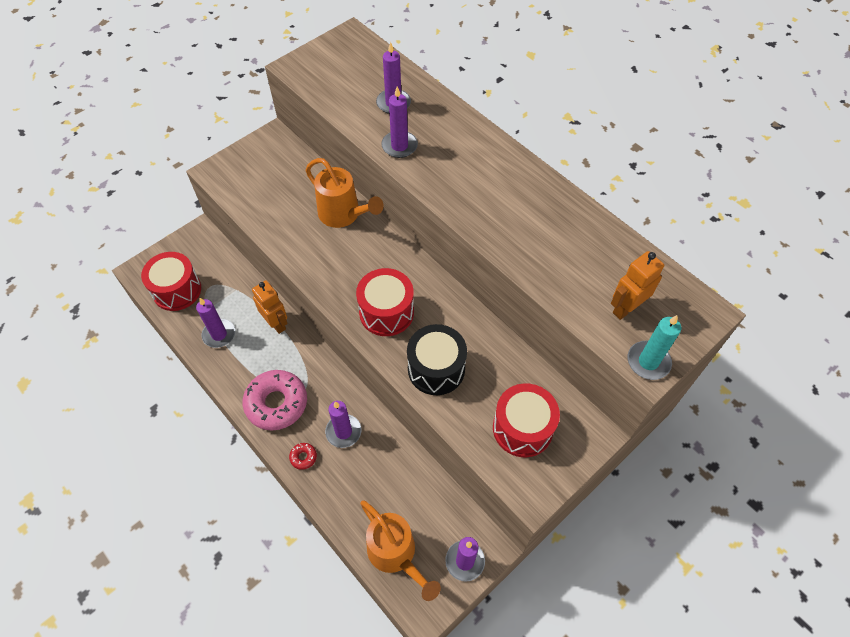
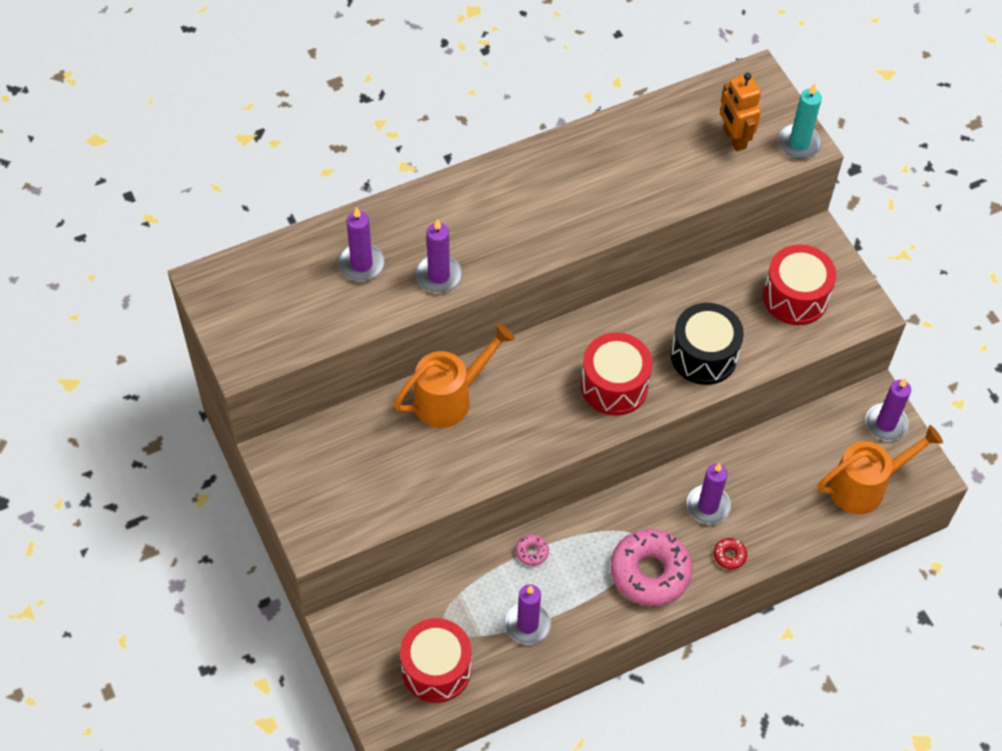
camera: 75 degrees left, 0 degrees up
(276, 323) = (532, 552): orange robot -> pink donut

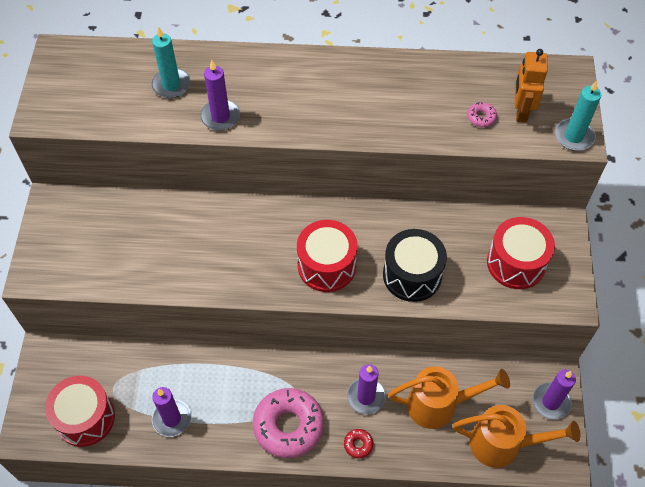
camera: 30 degrees right, 0 degrees up
(361, 264) = (171, 85): purple candle -> turquoise candle
(450, 398) = (199, 219): orange watering can -> orange watering can (439, 405)
(532, 552) = (211, 365): pink donut -> pink donut (481, 117)

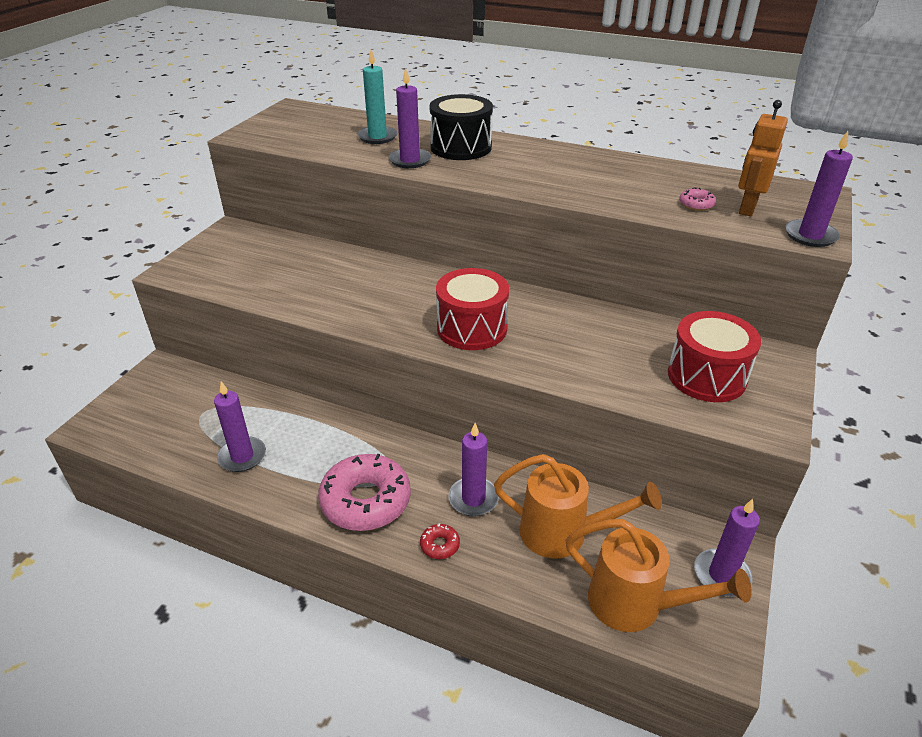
camera: 20 degrees right, 20 degrees down
(85, 418) = (156, 430): red drum -> none
(412, 275) = (568, 357): black drum -> black drum (461, 147)
(574, 136) = (810, 235): turquoise candle -> purple candle

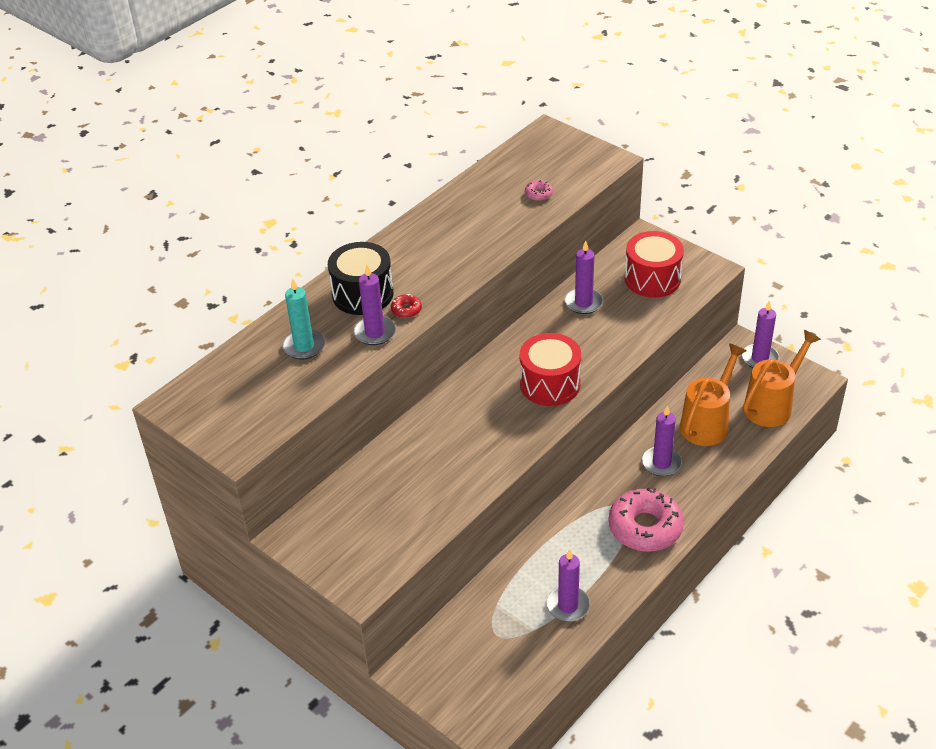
camera: 70 degrees left, 5 degrees up
(440, 545) = (700, 491): red donut -> red donut (406, 310)
(747, 208) = (555, 172): orange robot -> none
(810, 235) = (605, 160): purple candle -> purple candle (583, 303)

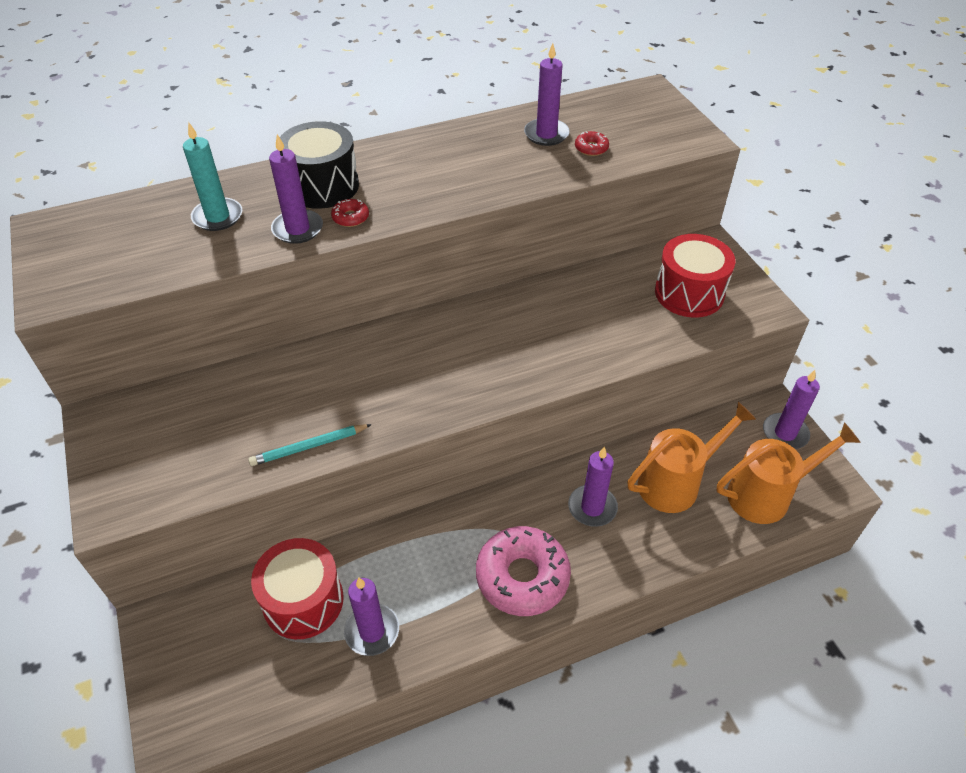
camera: 25 degrees right, 5 degrees up
(466, 489) = (309, 447): none -> turquoise pencil
(538, 194) = (591, 148): pink donut -> red donut
(550, 384) = (490, 365): red drum -> red drum (303, 601)
(583, 303) = (593, 291): purple candle -> purple candle (546, 134)

